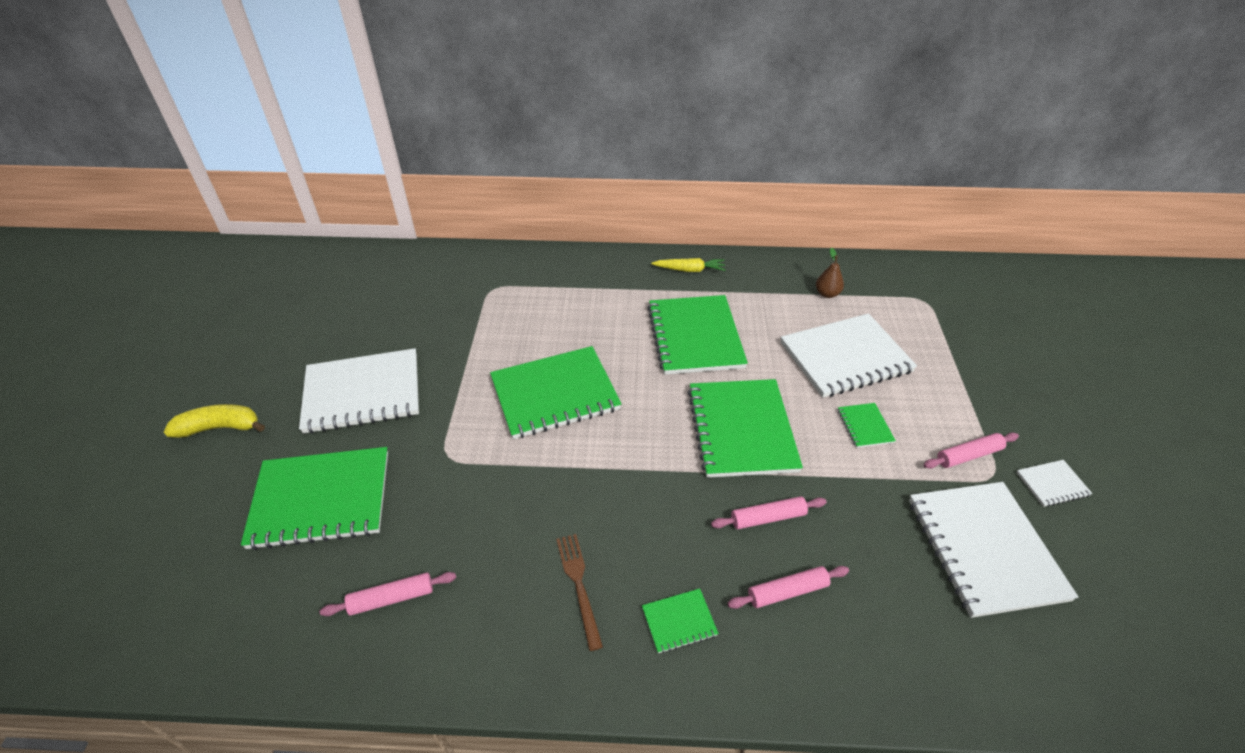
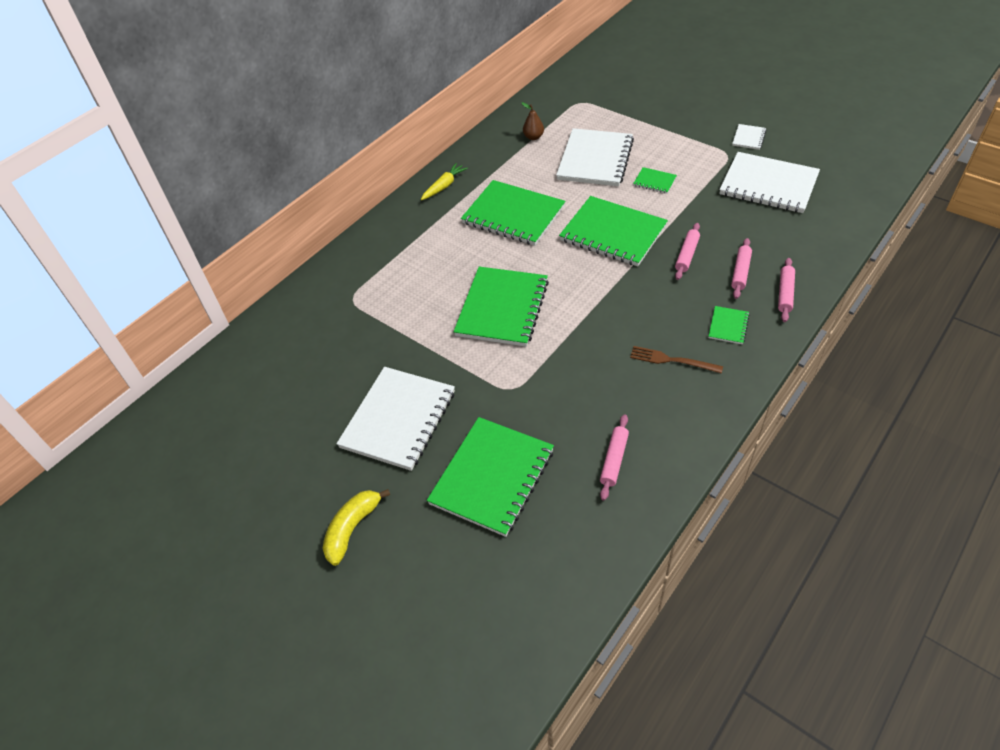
camera: 50 degrees left, 5 degrees up
(968, 455) = (707, 155): pink rolling pin -> pink rolling pin (785, 293)

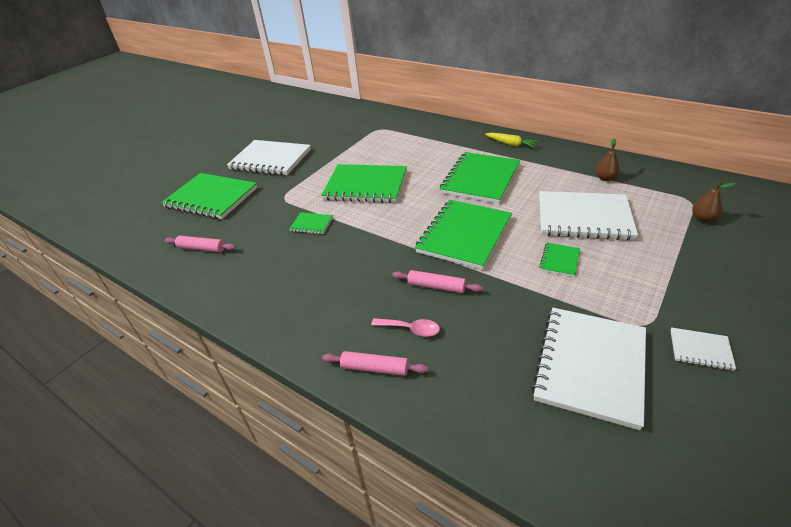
camera: 85 degrees right, 10 degrees down
(352, 528) = (199, 157): yellow banana -> none
(606, 102) = (703, 218): none -> brown pear
(672, 360) = (292, 277): brown fork -> none
(728, 326) = (329, 316): green notebook -> green notebook (311, 224)
(740, 272) = (411, 329): pink rolling pin -> pink spoon

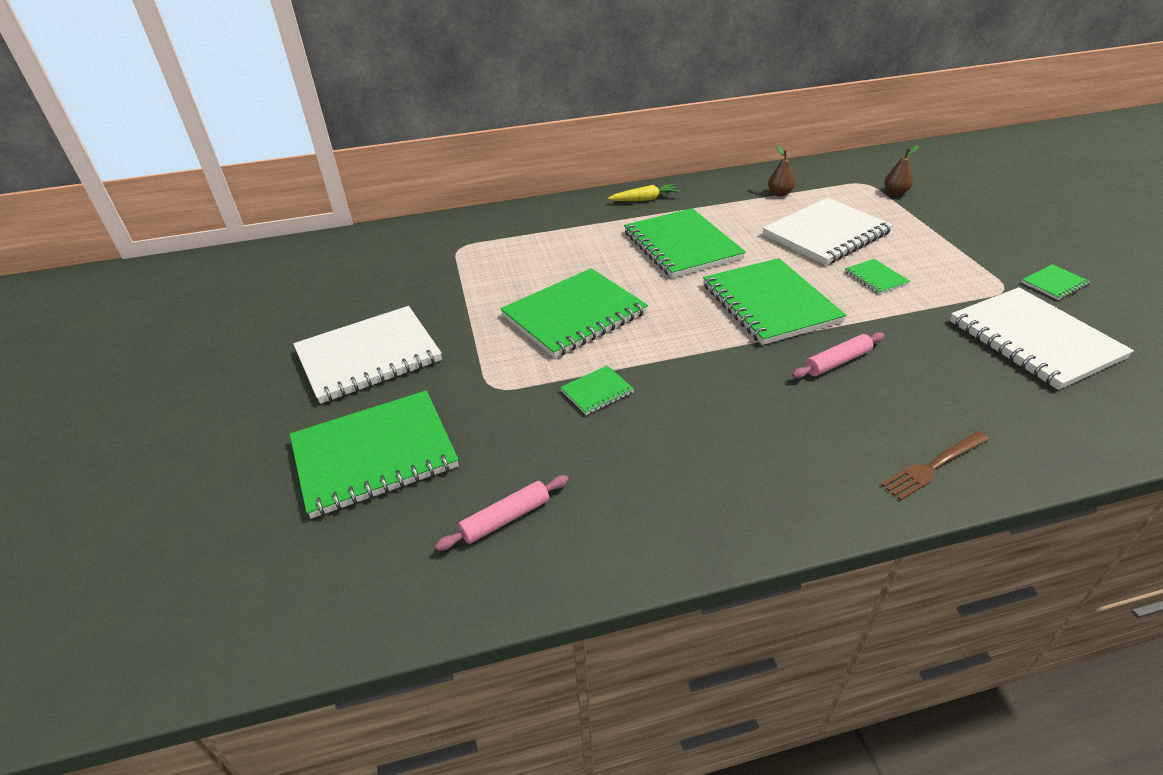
camera: 50 degrees left, 0 degrees up
(375, 368) = (934, 466): pink rolling pin -> brown fork
(411, 329) = (892, 412): pink spoon -> none
(700, 350) = (1054, 284): white notebook -> green notebook

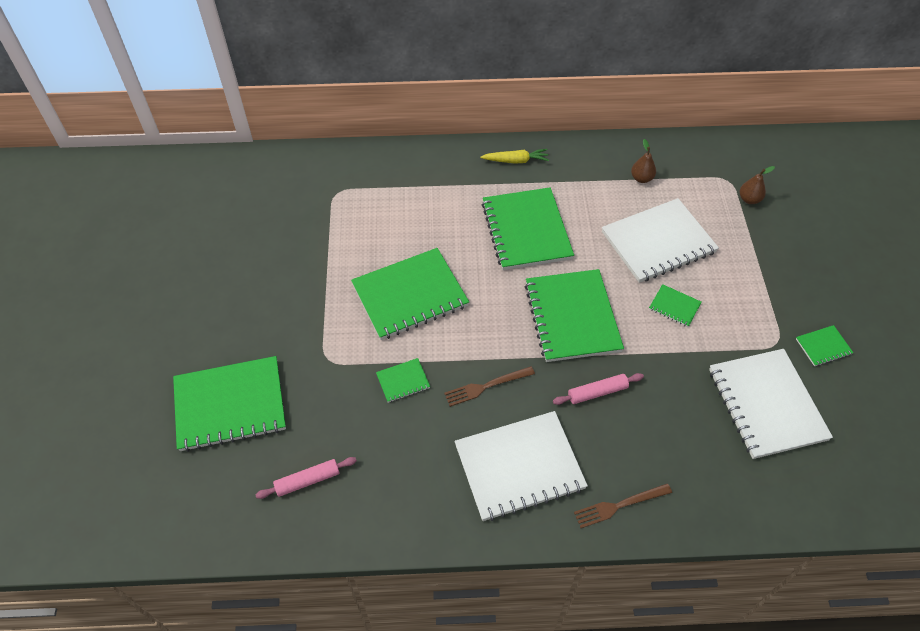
camera: 10 degrees right, 15 degrees up
(369, 356) = (241, 306): white notebook -> white notebook (519, 467)
(702, 379) = (486, 386): none -> brown fork
(875, 278) = (674, 306): green notebook -> green notebook turned 45 degrees counterclockwise

